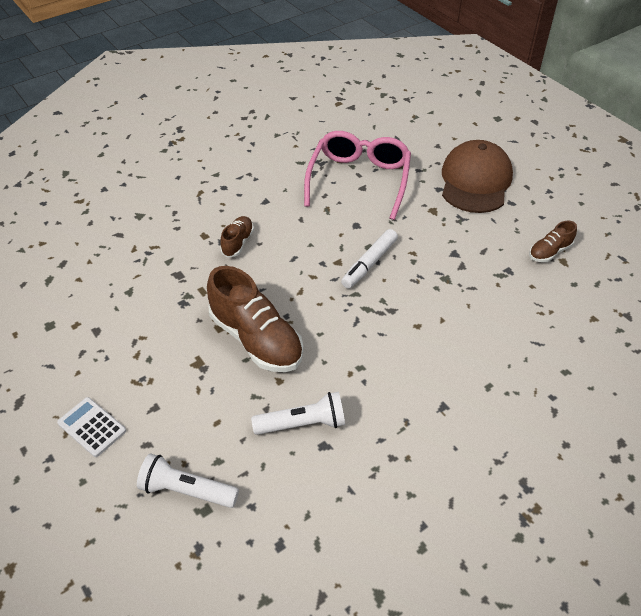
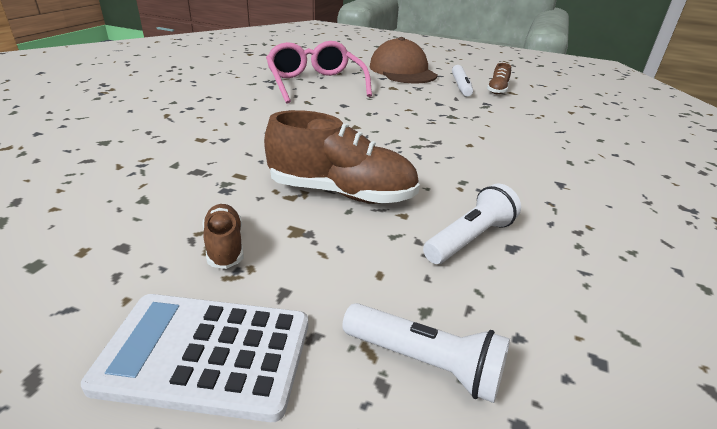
camera: 35 degrees left, 15 degrees down
(92, 427) = (206, 354): white calculator -> white calculator, size x1.72
(187, 490) = (425, 362): white flashlight -> white flashlight turned 135 degrees counterclockwise
(238, 243) = (244, 136): brown shoe -> brown shoe (225, 246)
(369, 263) = (383, 121): white marker -> white marker (461, 86)

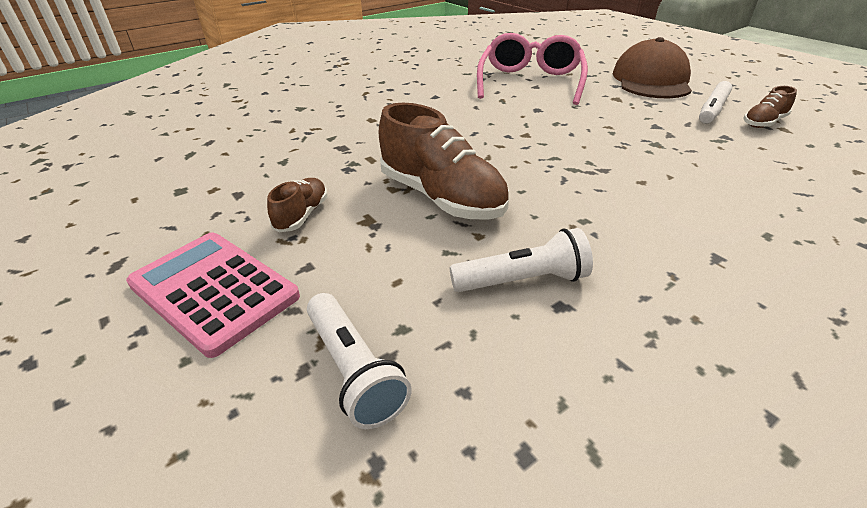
camera: 35 degrees right, 5 degrees up
(206, 354) = (213, 290): white calculator -> pink calculator

